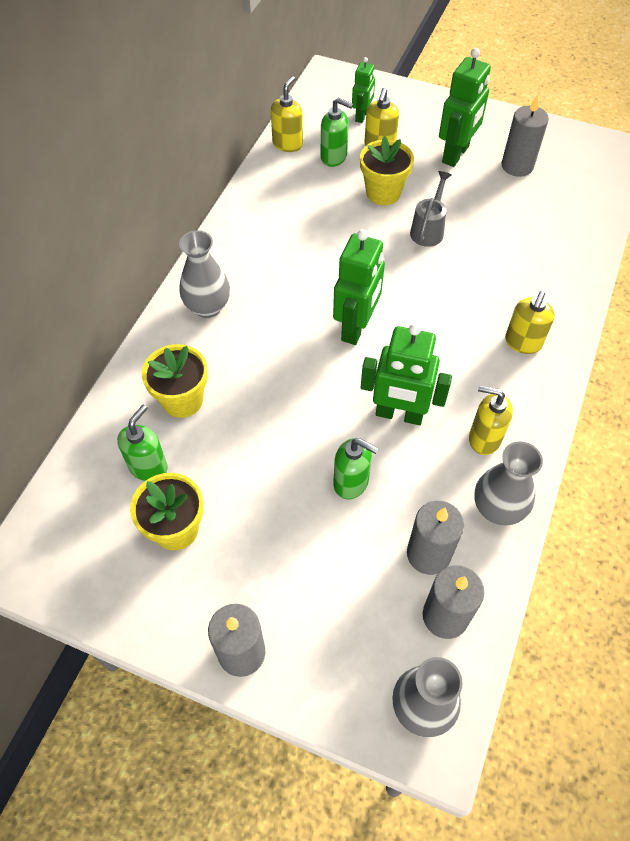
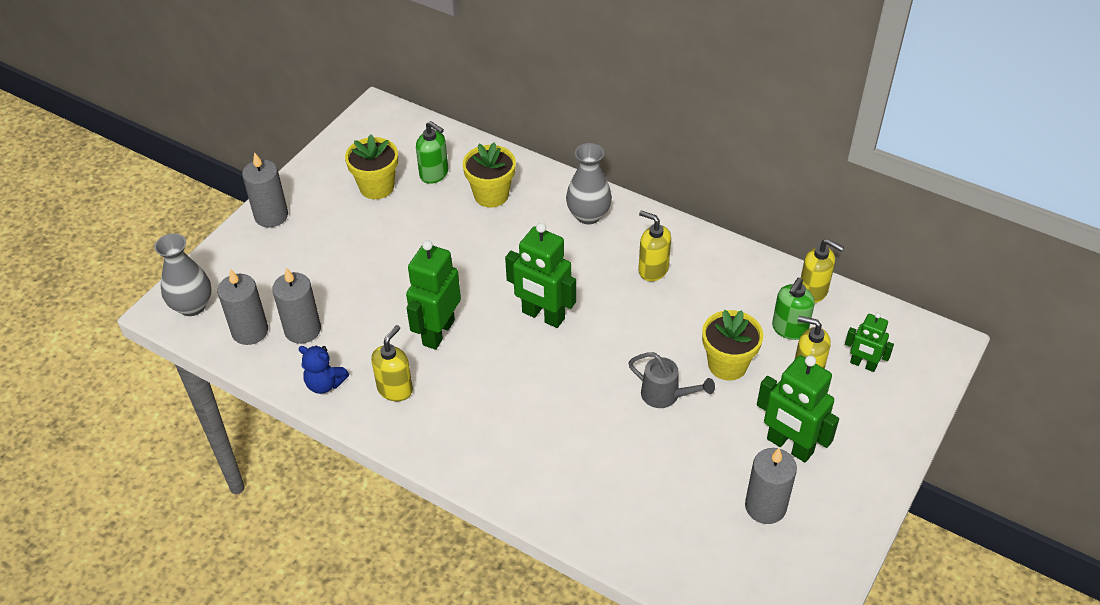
camera: 100 degrees right, 10 degrees down
(351, 482) = (381, 291): green soap dispenser -> none
(497, 508) = (325, 384): grey vase -> blue teddy bear
(522, 343) = (495, 445): yellow soap dispenser -> yellow soap dispenser (653, 270)

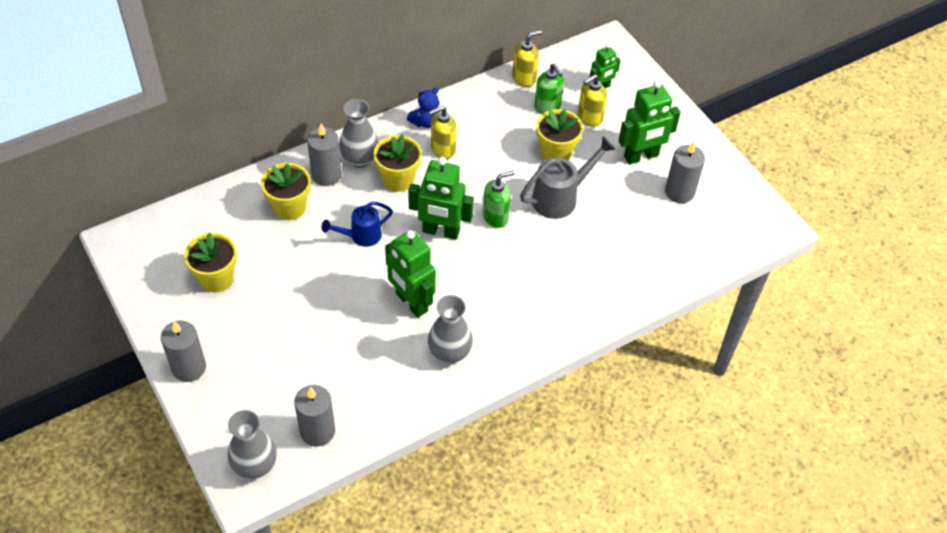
camera: 65 degrees left, 5 degrees up
(302, 330) = (343, 392): grey candle -> grey candle (326, 175)
(325, 384) = (413, 398): blue teddy bear -> blue teddy bear (426, 122)
(395, 389) = (449, 353): yellow soap dispenser -> grey vase
(434, 174) = (234, 233): green soap dispenser -> green soap dispenser (496, 217)
(493, 259) = (361, 236): none -> blue watering can
(543, 316) = (441, 232): green robot -> green robot turned 45 degrees clockwise
(585, 254) = (398, 179): none -> yellow flower pot
(665, 395) = (560, 198): grey watering can -> grey watering can, size x1.50

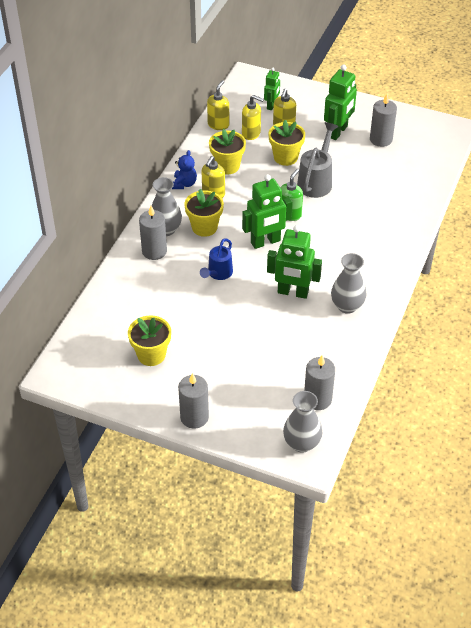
camera: 35 degrees left, 5 degrees down
(289, 207) = (152, 284): yellow flower pot -> yellow flower pot (227, 166)
(547, 106) = (251, 133): green soap dispenser -> yellow soap dispenser

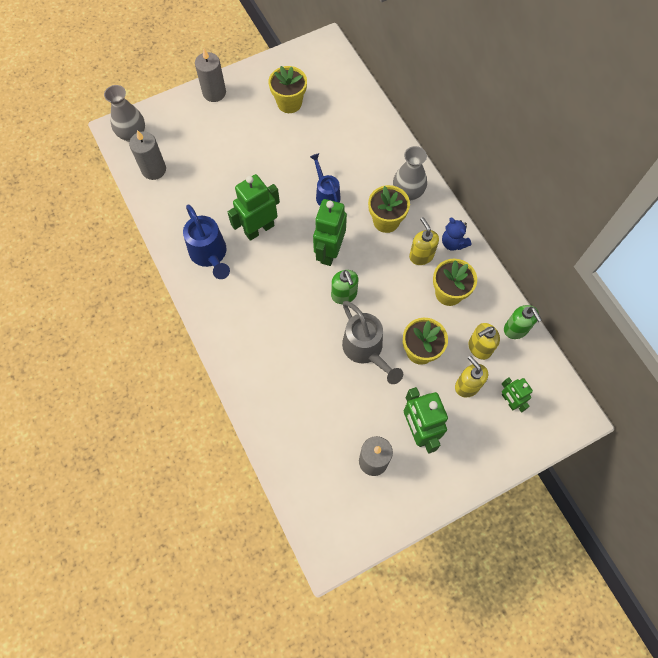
camera: 130 degrees right, 20 degrees up
(154, 251) = (390, 169): grey candle -> none
(218, 124) = (516, 329): yellow soap dispenser -> green soap dispenser
(347, 306) = (210, 255): grey vase -> blue watering can

